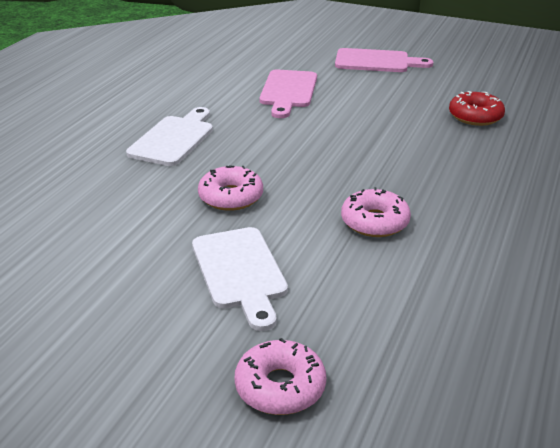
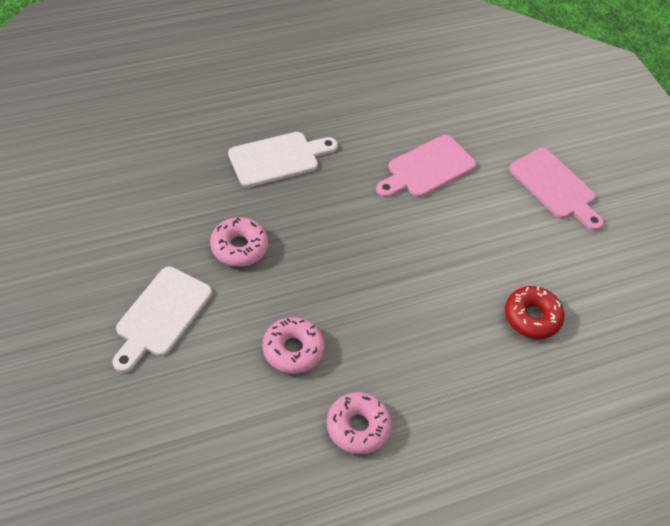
camera: 40 degrees right, 20 degrees up
(280, 387) = (74, 414): pink donut -> pink donut (358, 427)

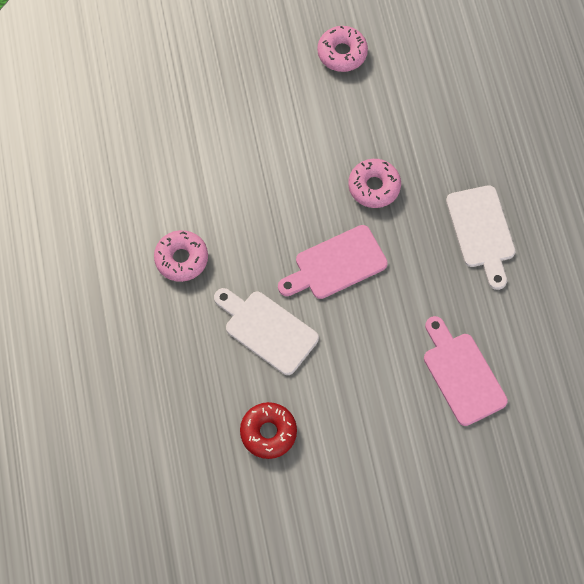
camera: 105 degrees right, 15 degrees up
(161, 315) = (307, 121): white cutting board -> white cutting board (267, 330)
(293, 350) = (261, 218): pink donut -> pink donut (342, 53)
(555, 187) = (429, 505): pink cutting board -> pink cutting board (336, 264)

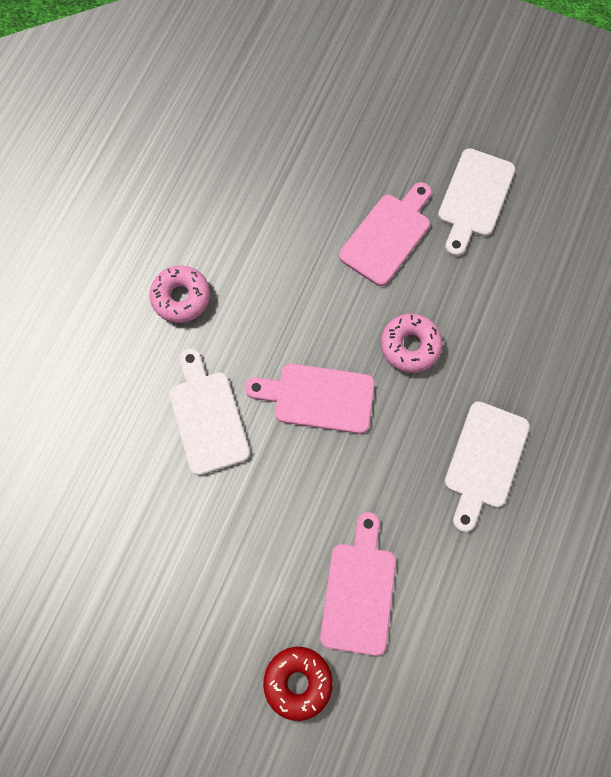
camera: 35 degrees right, 5 degrees up
(268, 432) = (135, 516): red donut -> red donut (298, 681)
(300, 119) = (387, 236): none -> pink cutting board
(342, 53) = (474, 198): pink donut -> white cutting board

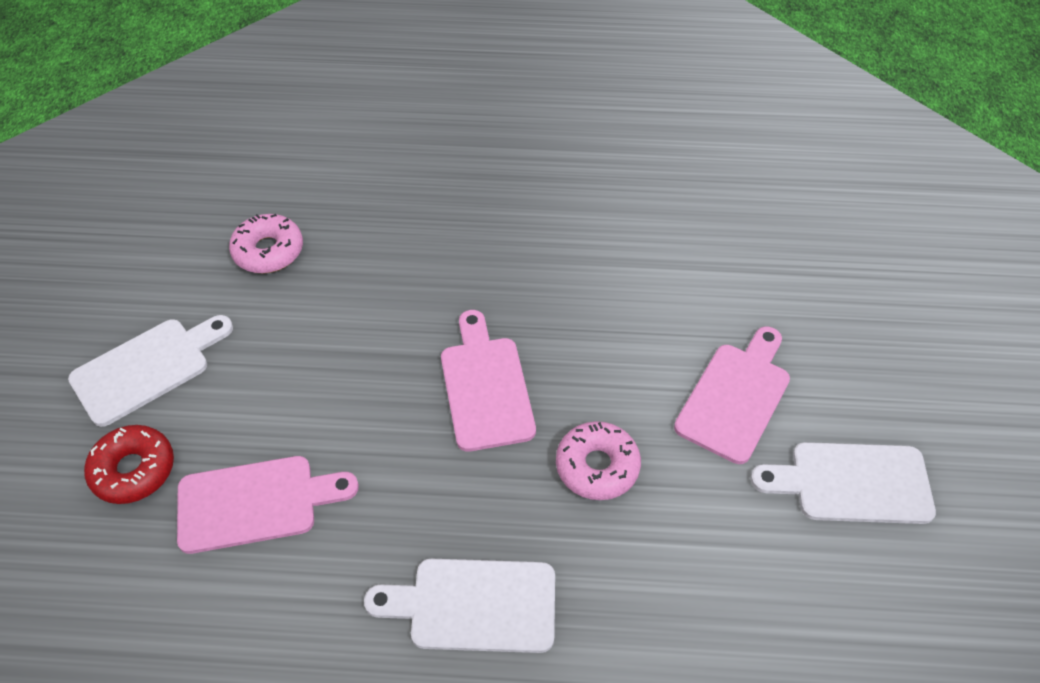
camera: 70 degrees right, 20 degrees down
(181, 297) = (549, 225): pink donut -> pink donut (268, 251)
(207, 417) = (420, 290): white cutting board -> white cutting board (147, 368)
(387, 236) = (735, 397): pink cutting board -> pink cutting board turned 75 degrees counterclockwise

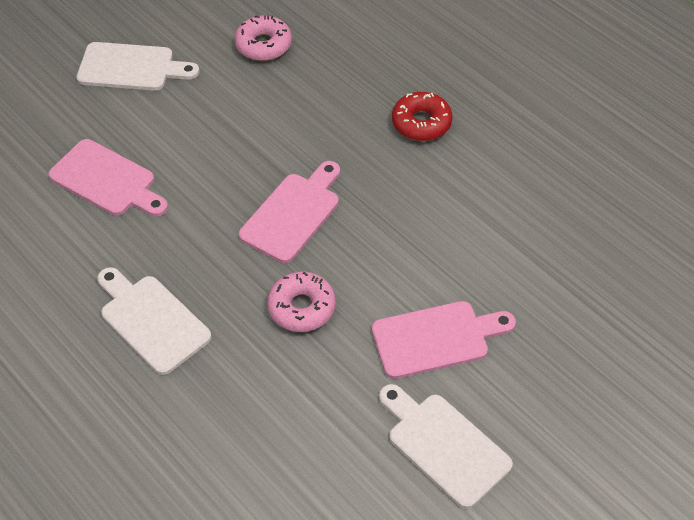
camera: 45 degrees right, 0 degrees up
(134, 470) = (70, 118): red donut -> red donut (421, 123)

